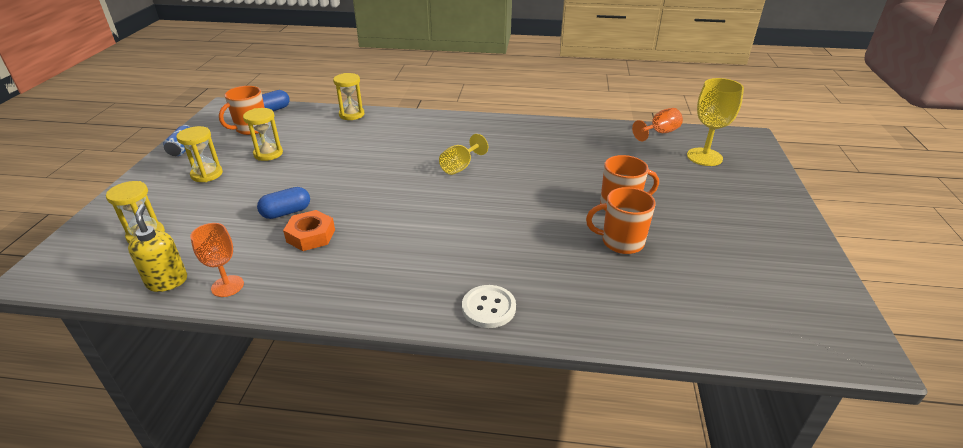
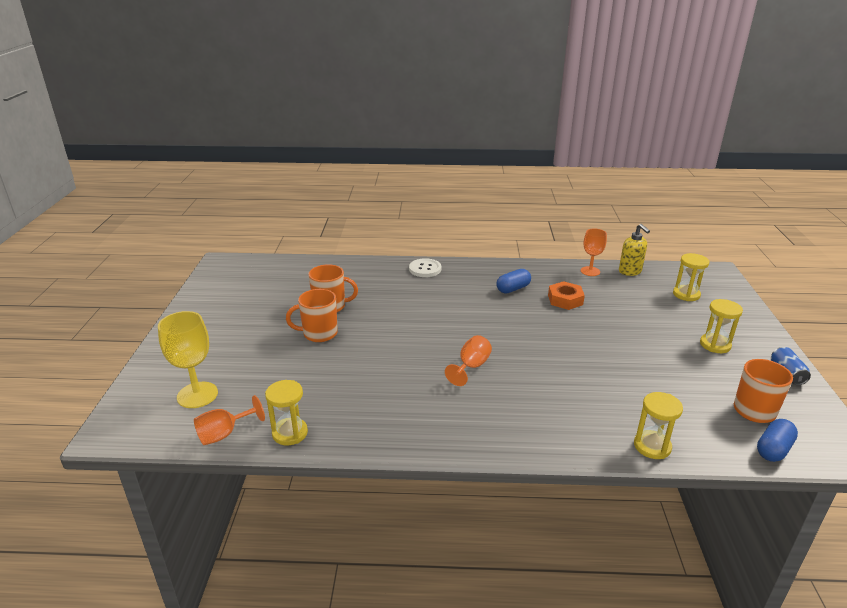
camera: 175 degrees right, 5 degrees down
(268, 154) = (686, 372): yellow hourglass -> yellow hourglass (290, 433)
(286, 212) = (601, 315): blue capsule -> blue capsule (513, 289)
(460, 167) = (471, 367): yellow goblet -> orange goblet

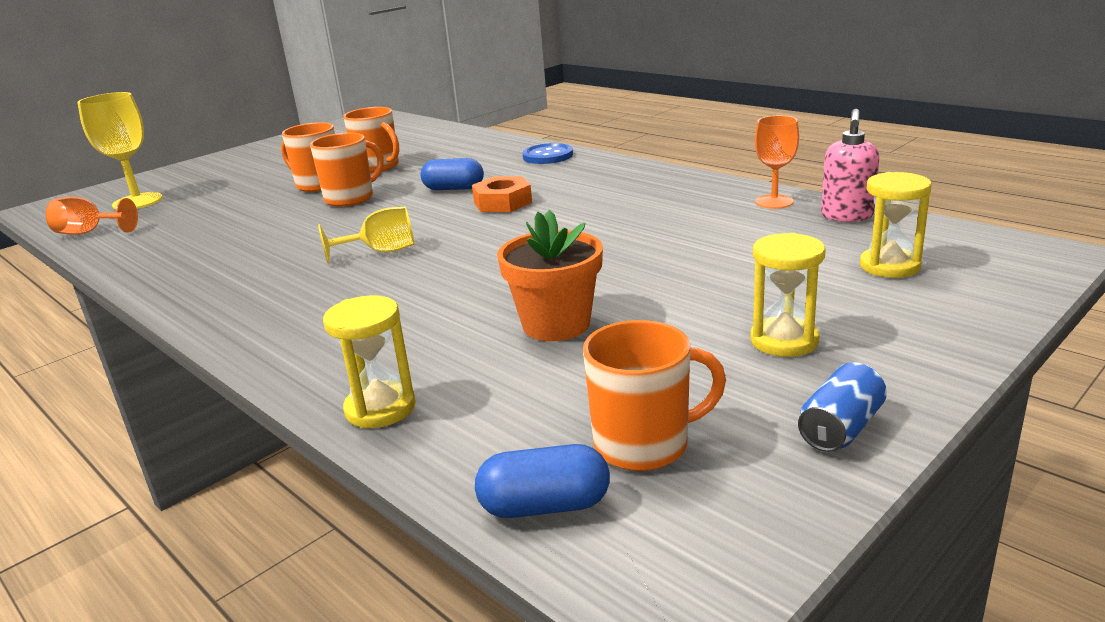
camera: 45 degrees right, 5 degrees down
(290, 433) = (123, 248): yellow hourglass -> none
(368, 337) = (351, 198): none -> orange mug
(425, 269) = (548, 156): white button -> blue button
(471, 367) = (381, 252): orange goblet -> yellow goblet
(513, 289) = (610, 195): blue capsule -> blue capsule (454, 188)
(565, 300) = (655, 222): orange nut -> orange nut (503, 202)
(630, 271) = (846, 216): yellow soap dispenser -> pink soap dispenser
(633, 373) = (556, 324): none -> orange flower pot

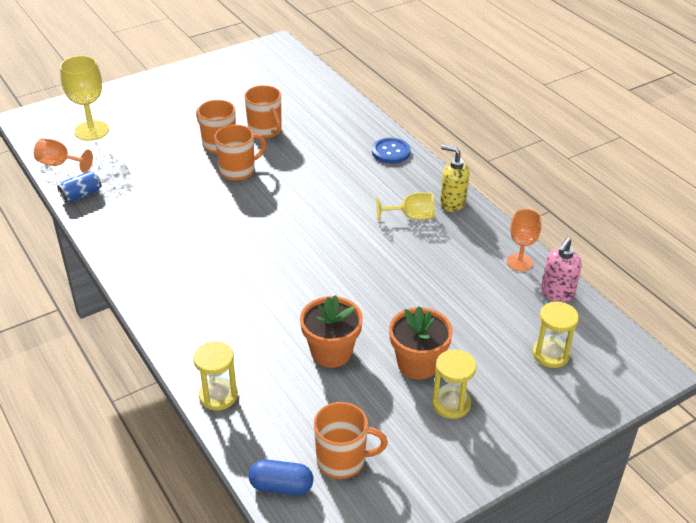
camera: 10 degrees right, 15 degrees up
(381, 252) = (246, 245): yellow goblet -> yellow goblet (411, 217)
(454, 188) = (311, 179): blue capsule -> none
(503, 202) = (340, 208): orange nut -> none
(650, 176) = (452, 203): none -> yellow soap dispenser
(700, 311) = (418, 364): none -> orange flower pot
(841, 428) = (443, 477): blue can -> blue can (81, 195)

